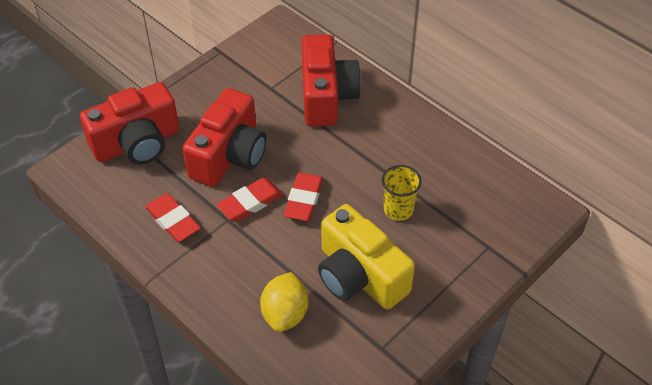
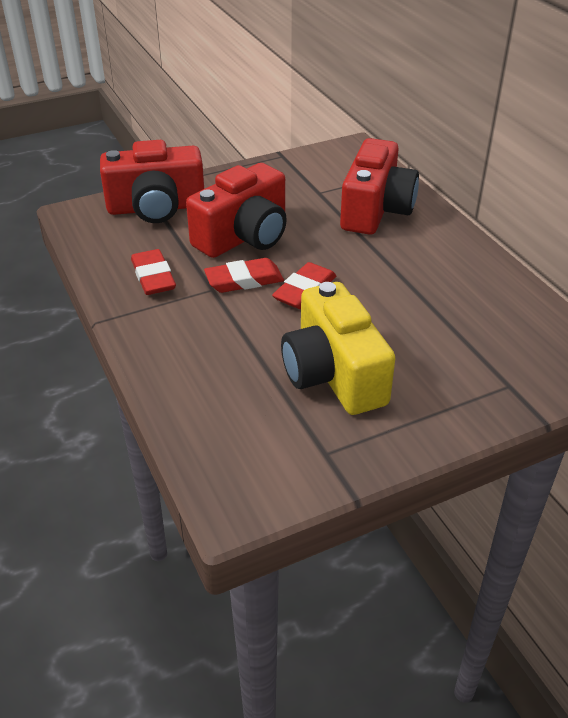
camera: 20 degrees right, 10 degrees down
(285, 314) = (227, 388): yellow lemon -> none
(398, 209) = (411, 324): yellow cup -> none

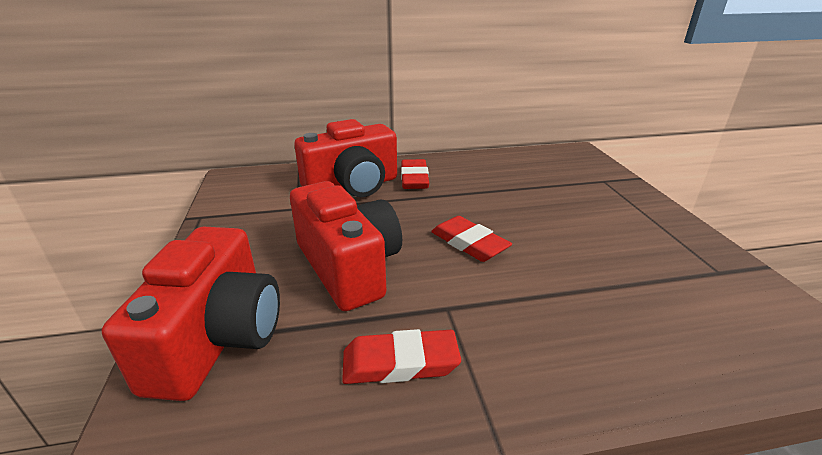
camera: 75 degrees left, 10 degrees down
(244, 280) = (438, 279): red eraser -> red eraser (414, 178)
(333, 374) = (605, 249): yellow camera -> none
(375, 210) = (352, 186): red camera -> red camera turned 120 degrees clockwise

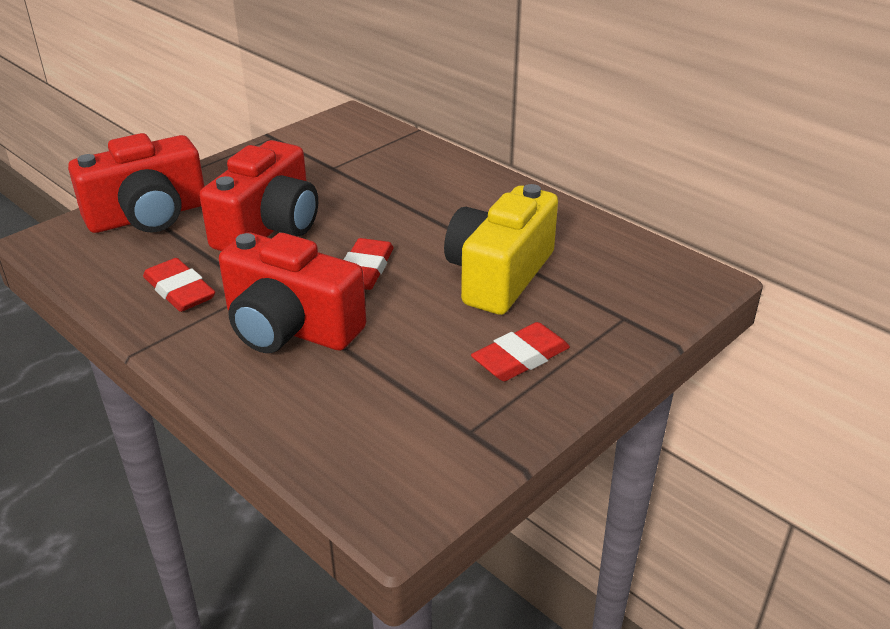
camera: 55 degrees right, 5 degrees up
(352, 186) = (403, 174): red camera -> red camera (290, 328)
(414, 178) = (463, 198): red eraser -> red eraser (520, 357)
(525, 198) = (499, 275): none -> yellow camera

